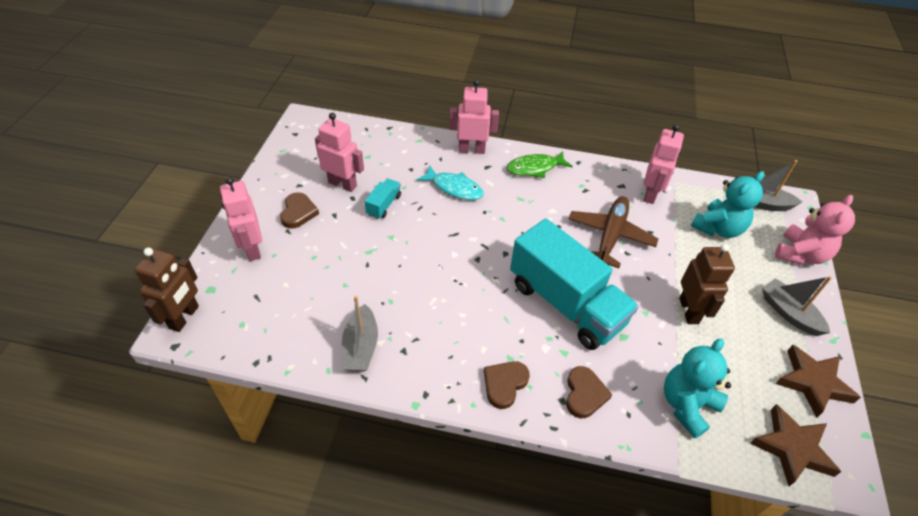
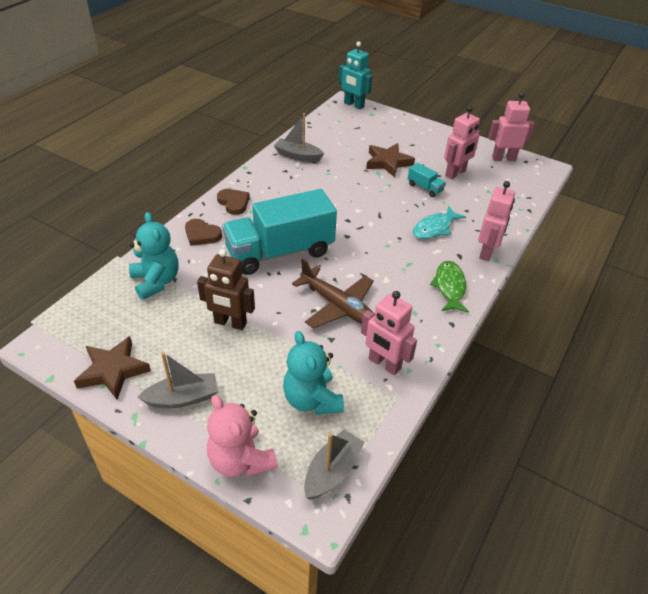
camera: 110 degrees right, 5 degrees down
(184, 317) = (353, 105): brown robot -> turquoise robot
(252, 249) = (400, 130): pink robot -> pink robot (503, 158)
(298, 212) = (429, 150): brown heart -> none
(792, 448) = (82, 323): brown star -> brown star (388, 162)

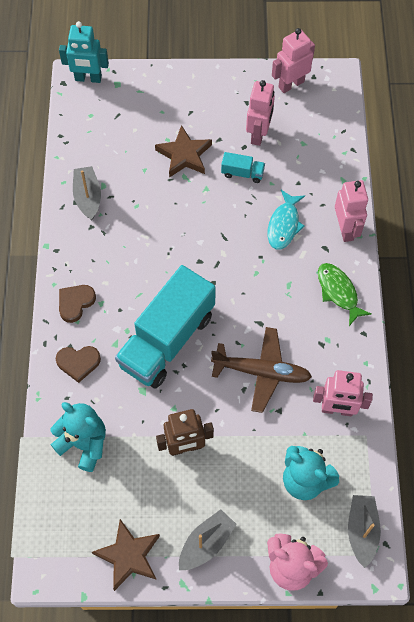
camera: 30 degrees left, 20 degrees up
(234, 203) = (75, 303): brown heart -> brown heart turned 75 degrees counterclockwise
(298, 156) = (88, 197): grey boat -> grey boat turned 90 degrees clockwise

